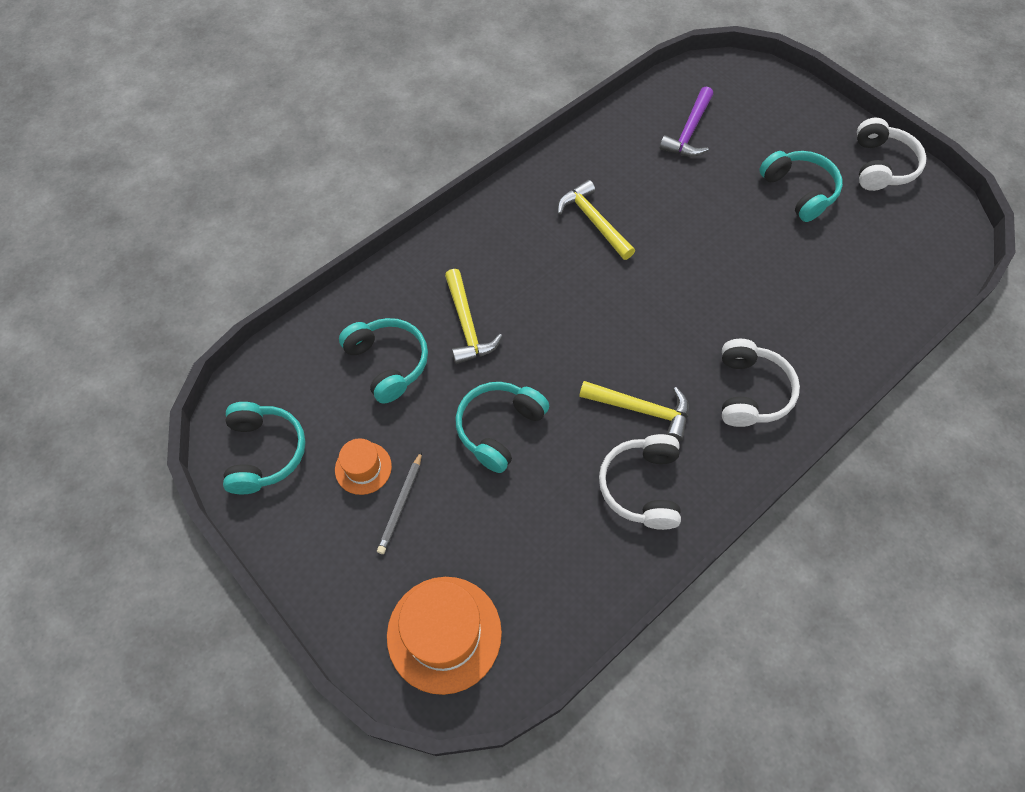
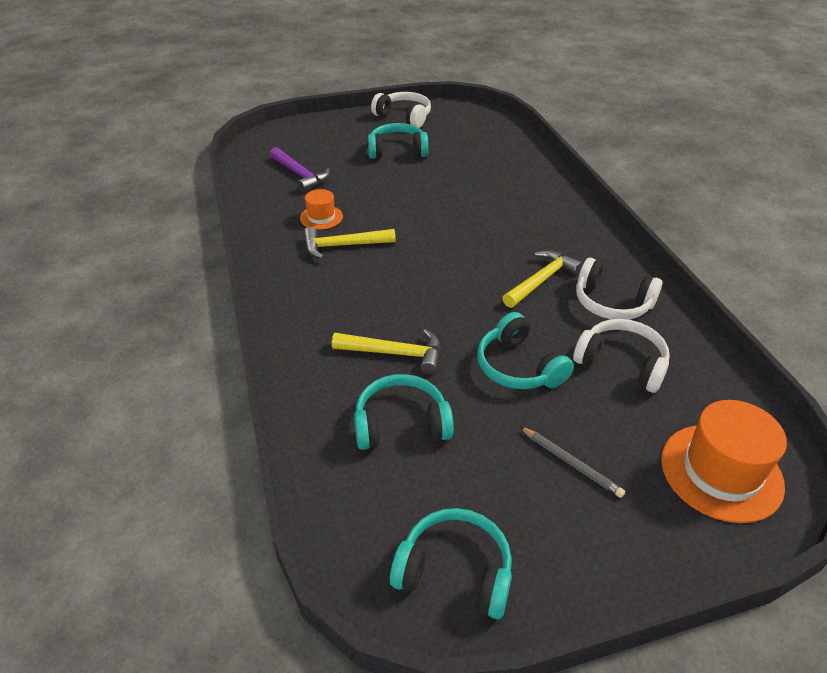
camera: 65 degrees left, 20 degrees down
(363, 468) = (516, 482): orange hat -> orange hat (321, 217)
(750, 392) = (552, 226): white headphones -> white headphones (621, 363)

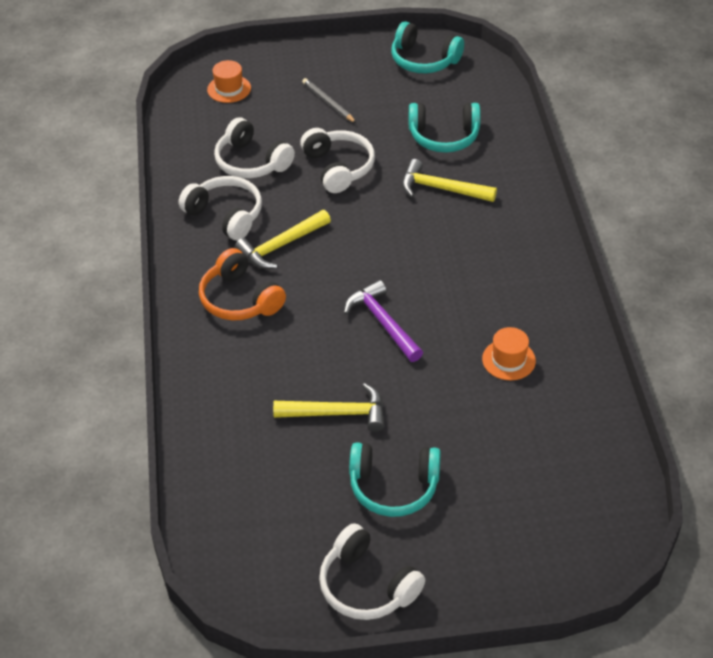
camera: 170 degrees left, 5 degrees up
(300, 175) = (540, 447): purple hammer -> purple hammer (382, 322)
(343, 246) = (483, 312): yellow hammer -> yellow hammer (338, 413)
(518, 367) = (338, 168): turquoise headphones -> white headphones
(554, 237) = (239, 299): none -> orange headphones
(721, 472) = (229, 89): orange hat -> orange hat, size x0.54

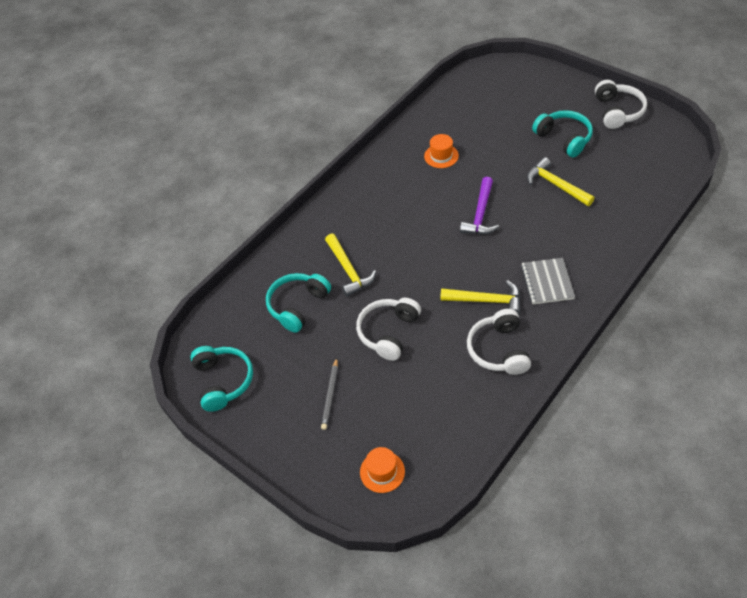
camera: 130 degrees left, 5 degrees up
(239, 299) = (547, 282): orange headphones -> grey notebook
(251, 162) = (438, 382): white headphones -> none
(444, 137) = (297, 306): turquoise headphones -> turquoise headphones turned 105 degrees counterclockwise

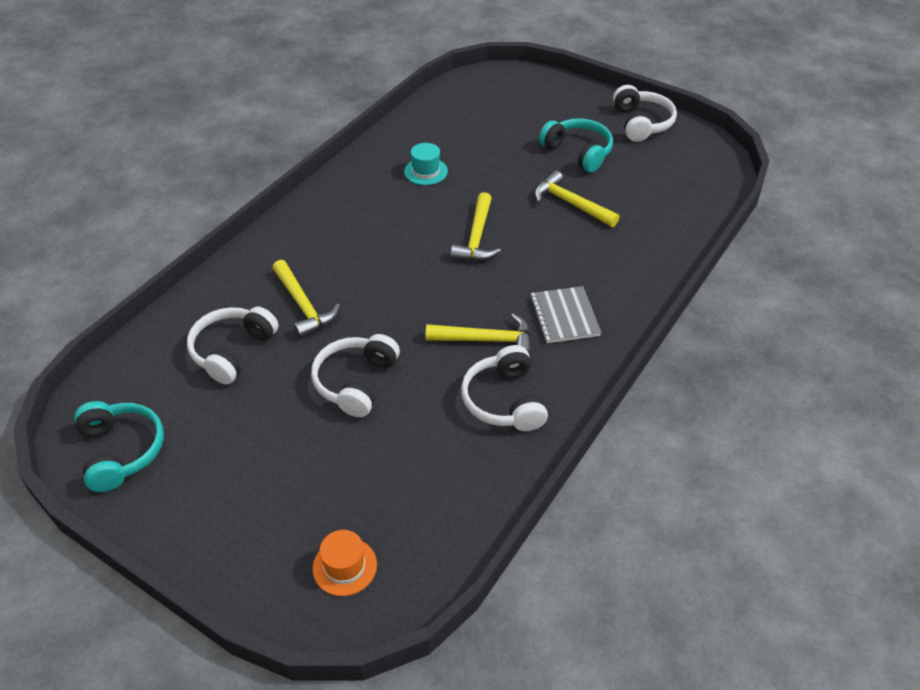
camera: 10 degrees left, 5 degrees down
(297, 306) = (232, 351): turquoise headphones -> white headphones
(330, 395) = (273, 465): grey pencil -> none
(441, 156) = (426, 171): orange hat -> turquoise hat
(480, 214) = (476, 237): purple hammer -> yellow hammer

